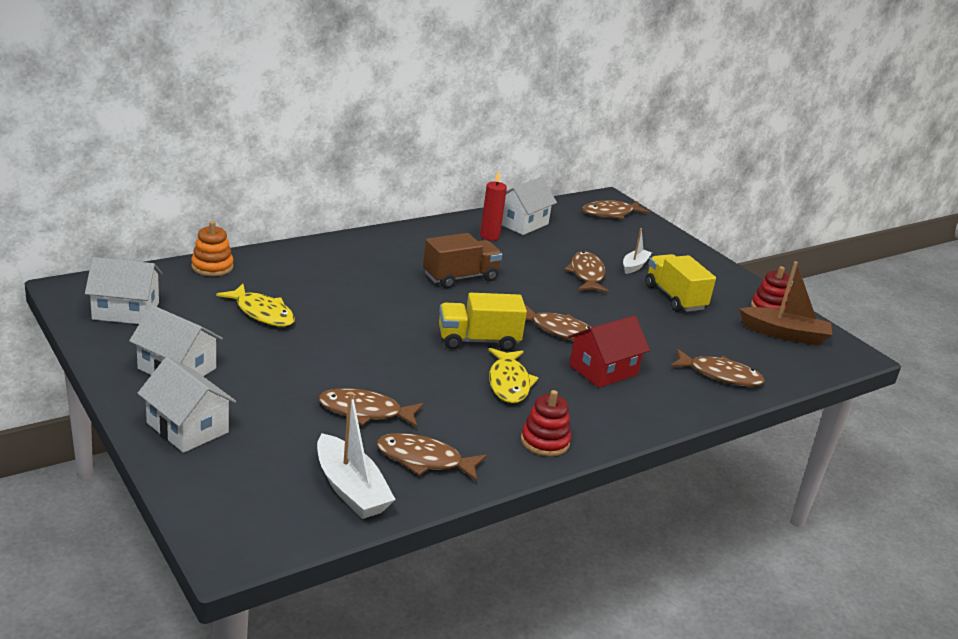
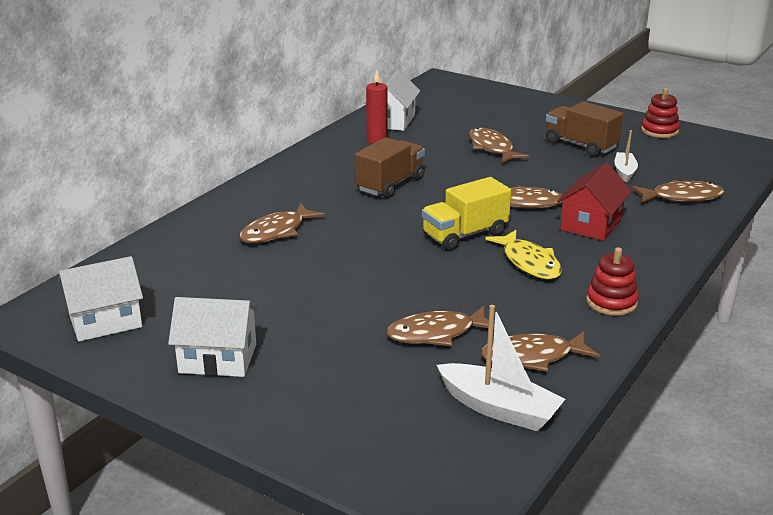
camera: 20 degrees left, 0 degrees up
(187, 427) = (289, 411): white house -> none
(212, 267) = (149, 249): orange stacking toy -> none
(262, 313) = (245, 276): yellow fish -> none
(610, 213) = (456, 91): brown fish -> brown fish (276, 231)
(634, 266) = (522, 129): white boat -> white boat (624, 172)
(674, 298) = (581, 145): yellow truck -> brown truck
(784, 334) = (692, 148): brown boat -> none

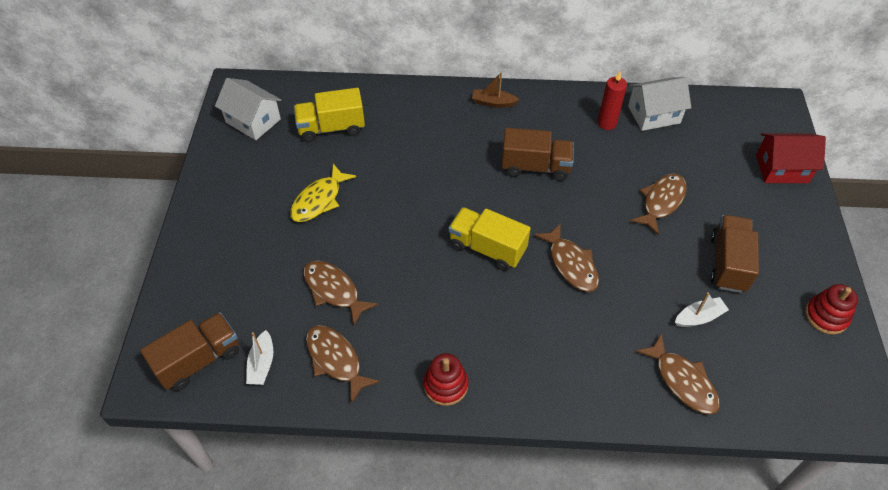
camera: 60 degrees right, 25 degrees up
(193, 272) = (331, 128): none -> yellow truck
(218, 358) = (242, 192): white house -> none
(276, 231) = (413, 140): brown fish -> none
(282, 179) = (493, 103): none -> brown boat
(455, 456) = (199, 360): none -> brown truck
(499, 408) = (262, 364): white boat -> white boat, size x0.60
(529, 262) = (472, 307): yellow fish -> yellow fish (319, 200)
(591, 224) = (570, 326): red house -> red house (781, 169)

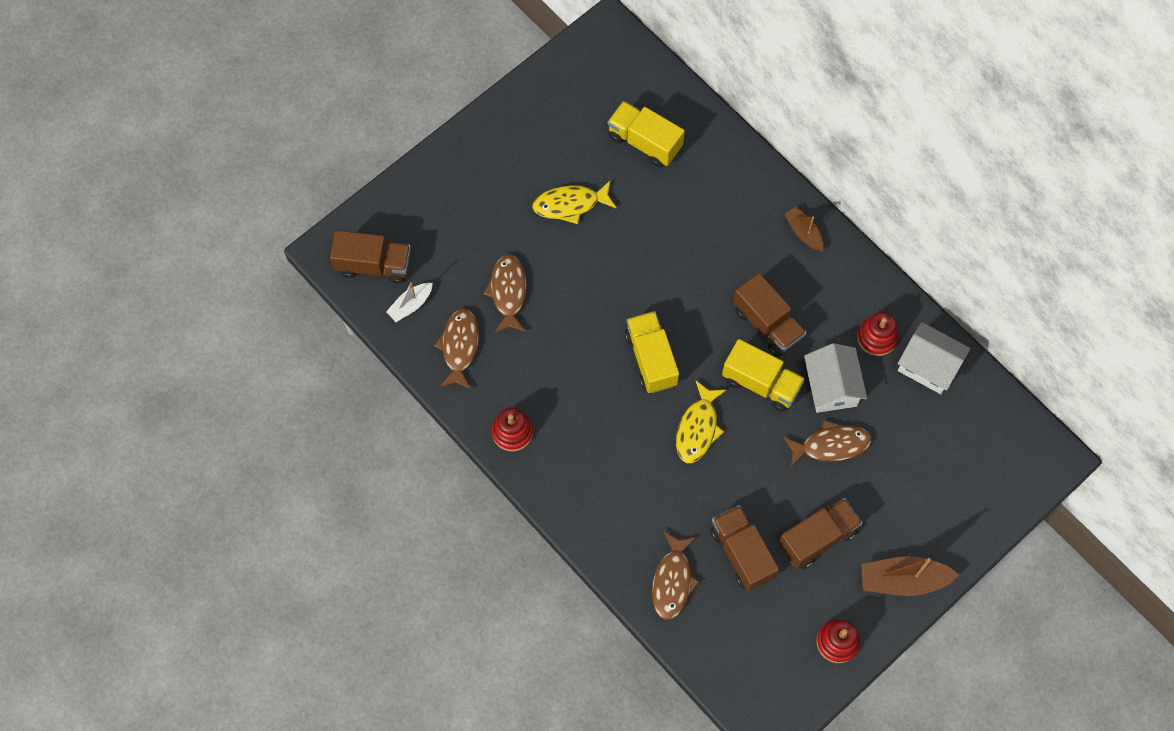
camera: 45 degrees right, 15 degrees up
(253, 121) = (590, 80): white house -> white house (831, 386)
(571, 264) = (698, 428): brown fish -> yellow fish
(574, 203) = (761, 383): none -> yellow truck
(607, 123) = (876, 337): red candle -> red stacking toy
(699, 317) = (742, 553): white boat -> brown truck
(781, 169) = (971, 510): red house -> none
(805, 241) = (903, 580): none -> brown boat

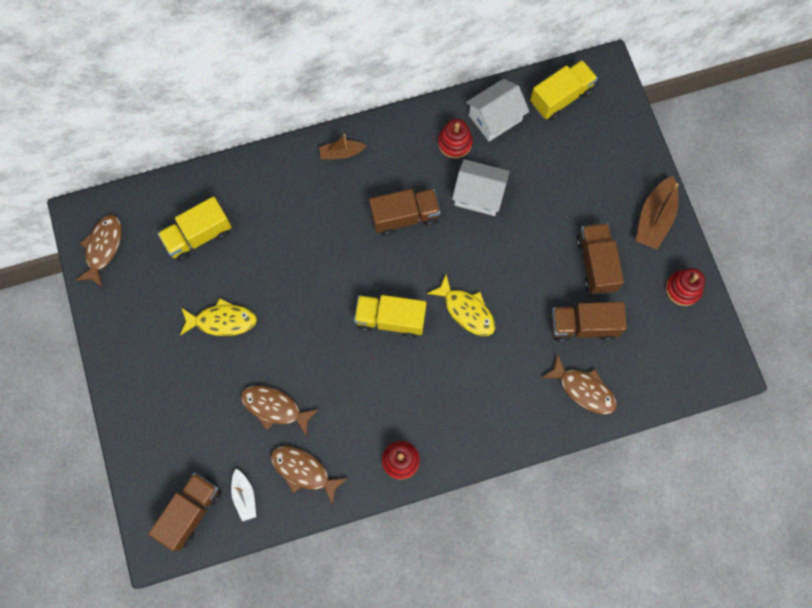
camera: 65 degrees left, 5 degrees up
(570, 204) = (222, 321): yellow fish -> yellow fish turned 105 degrees counterclockwise
(761, 383) = (451, 245): yellow truck -> yellow truck (561, 97)
(831, 445) = (526, 218): brown fish -> brown fish (103, 248)

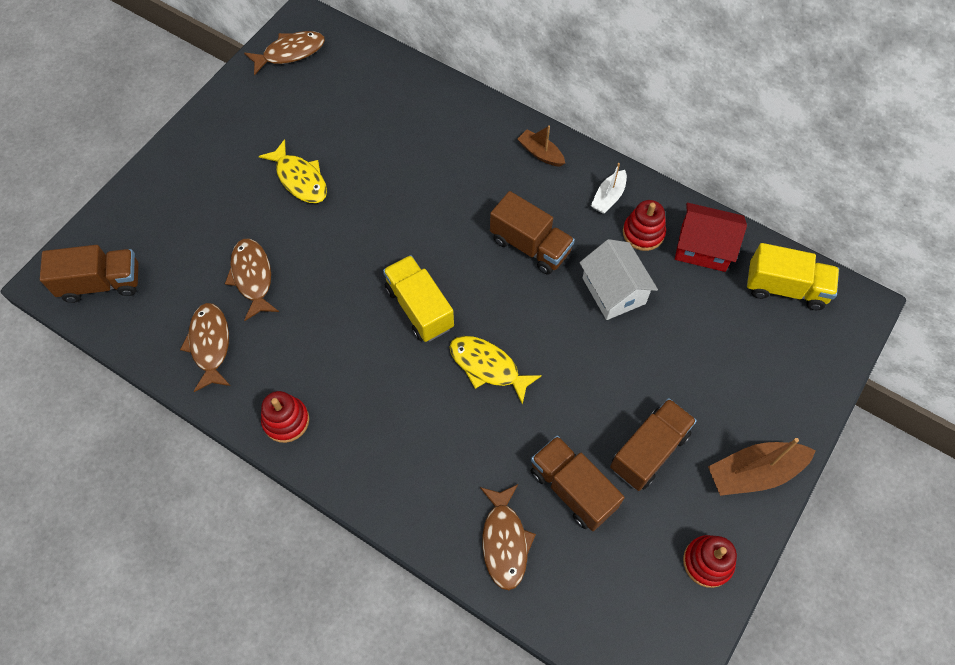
camera: 50 degrees right, 10 degrees down
(198, 236) = (362, 107): yellow truck -> none
(244, 496) = (148, 314): white boat -> white boat (608, 197)
(466, 310) = (487, 367): yellow fish -> yellow fish turned 120 degrees clockwise
(495, 118) = (703, 247): white house -> red house

